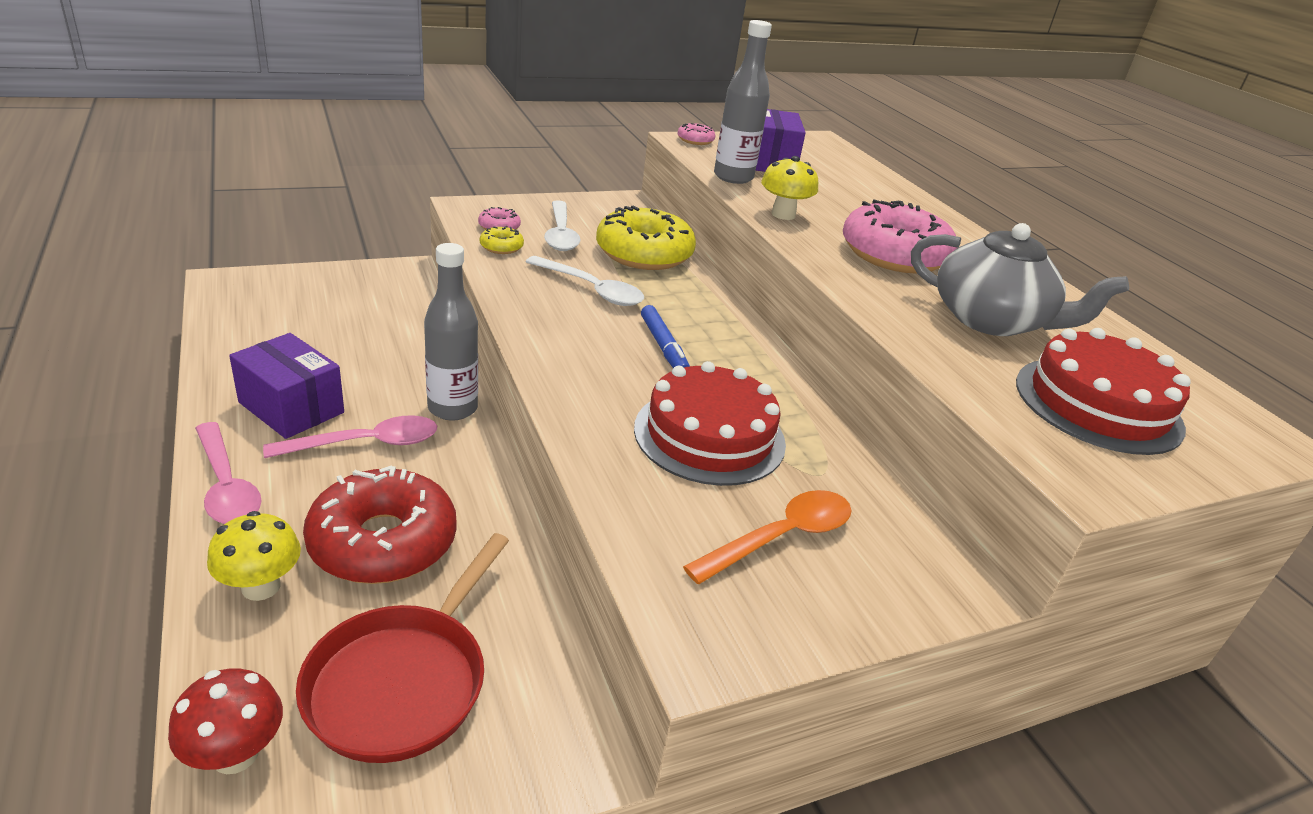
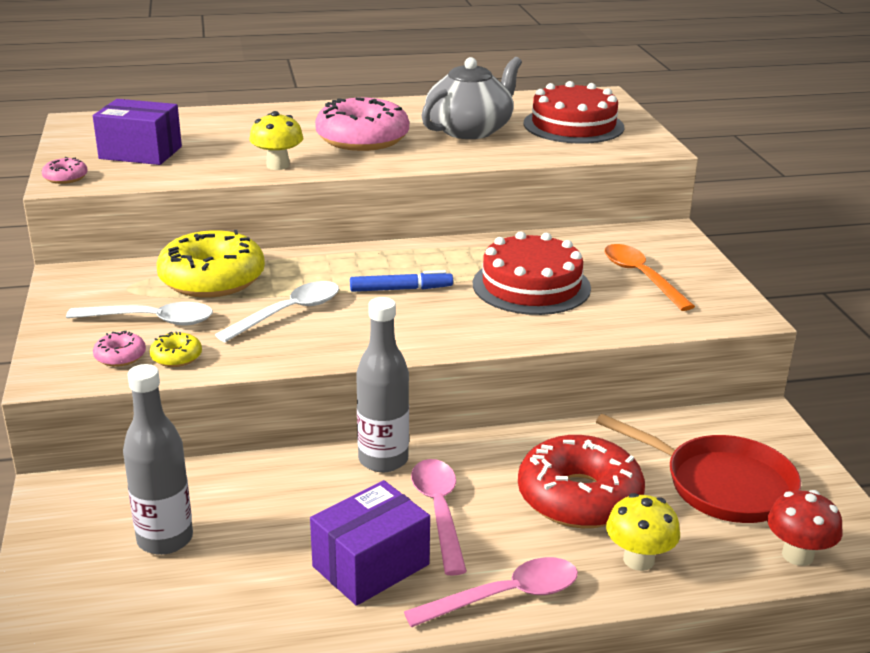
camera: 75 degrees left, 5 degrees down
(733, 177) = (181, 173): grey bottle -> grey bottle (165, 539)

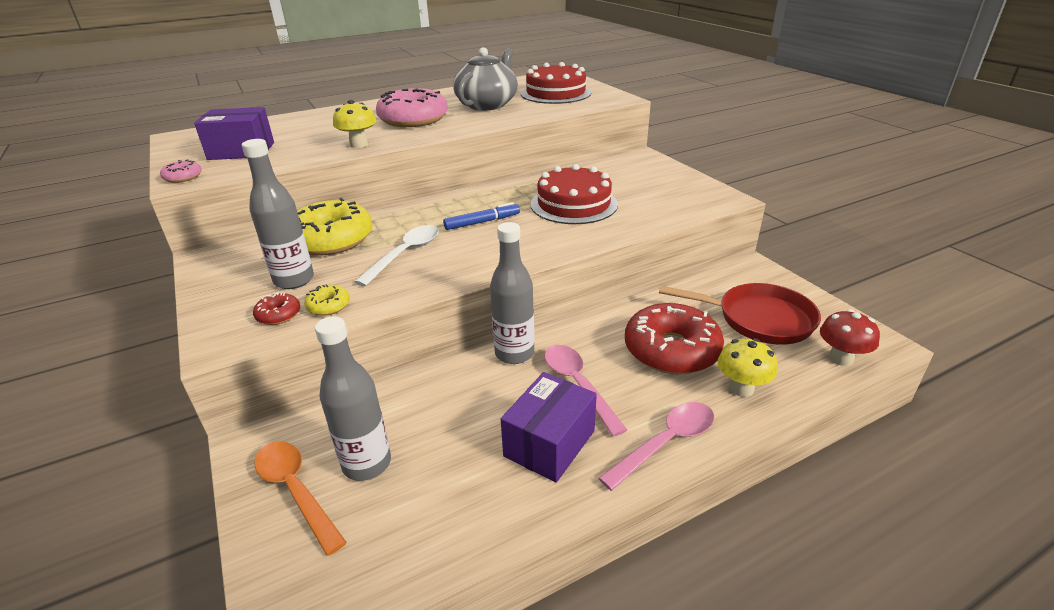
camera: 15 degrees left, 5 degrees up
(120, 356) = (278, 315): pink donut -> red donut
(151, 320) = (294, 280): white spoon -> grey bottle
(641, 277) = (643, 186): orange spoon -> orange spoon (296, 491)

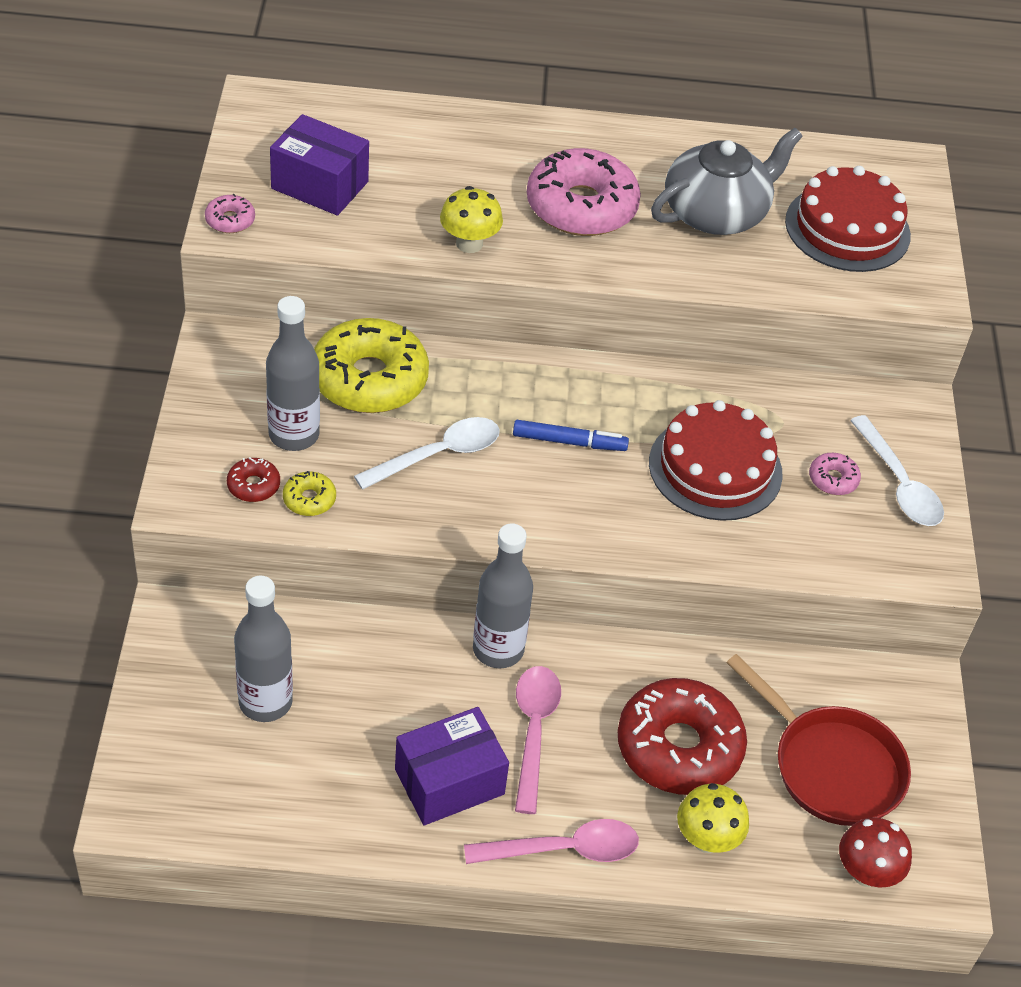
camera: 25 degrees right, 15 degrees up
(296, 491) = (190, 694): orange spoon -> none
(636, 188) = (833, 479): none -> pink donut
(668, 179) = (899, 484): none -> white spoon

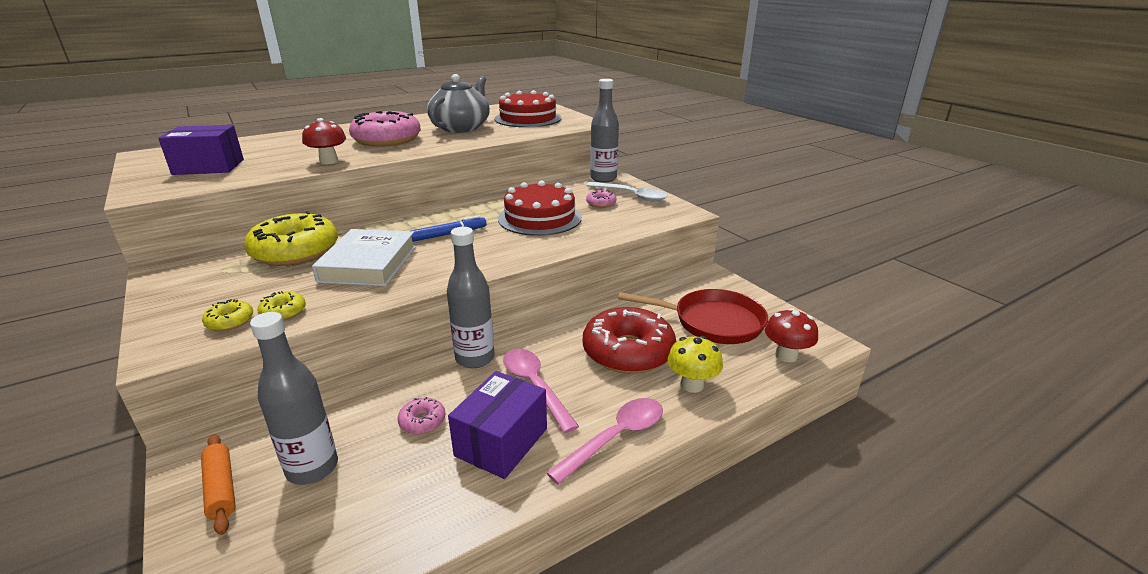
camera: 30 degrees left, 20 degrees down
(183, 676) = (221, 488): none -> orange rolling pin
(230, 220) = (143, 190): pink donut -> pink donut (422, 421)
(253, 485) = (230, 321): red donut -> yellow donut
(294, 435) = (251, 289): grey bottle -> grey bottle (603, 178)
(438, 455) = (369, 264): white spoon -> white book
(469, 244) = (329, 161): yellow mushroom -> red mushroom

